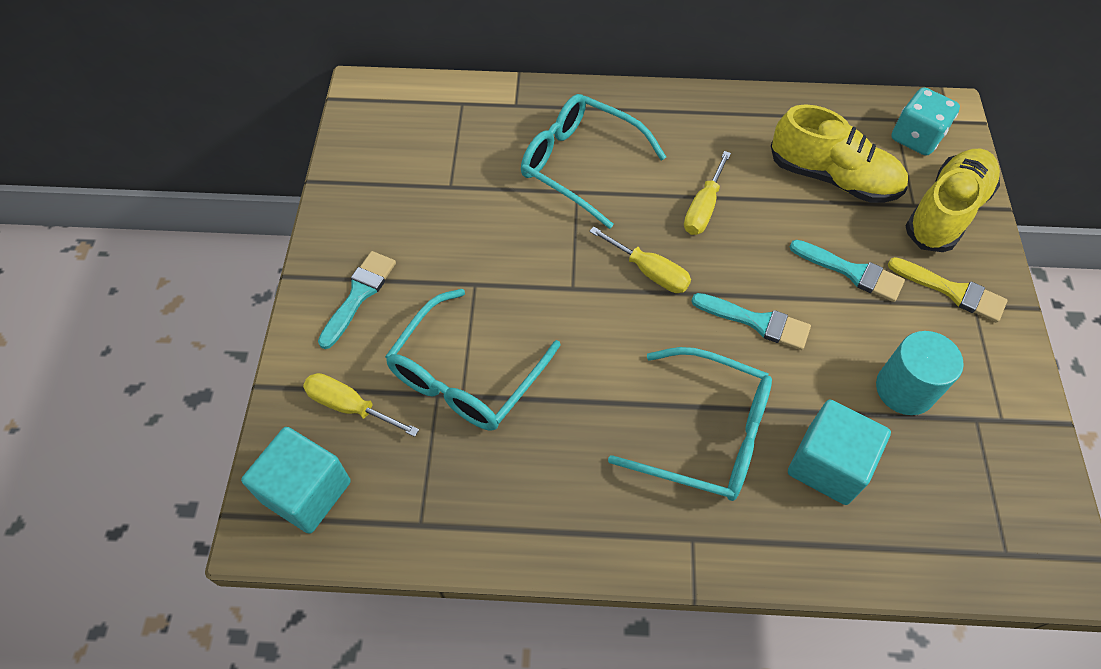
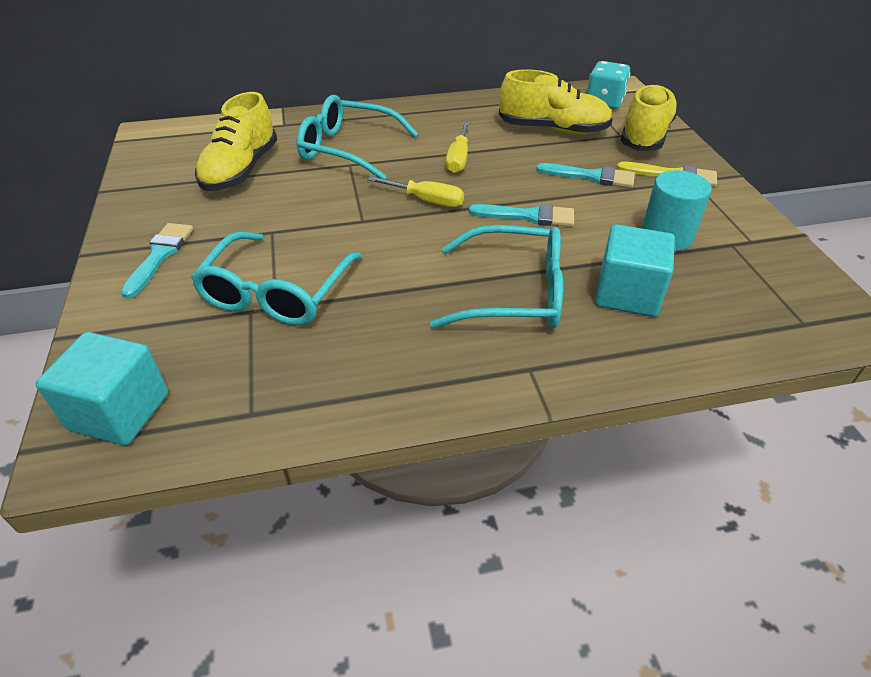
camera: 15 degrees left, 15 degrees down
(350, 406) = (160, 335): yellow screwdriver -> none
(456, 177) = (241, 170): none -> yellow shoe

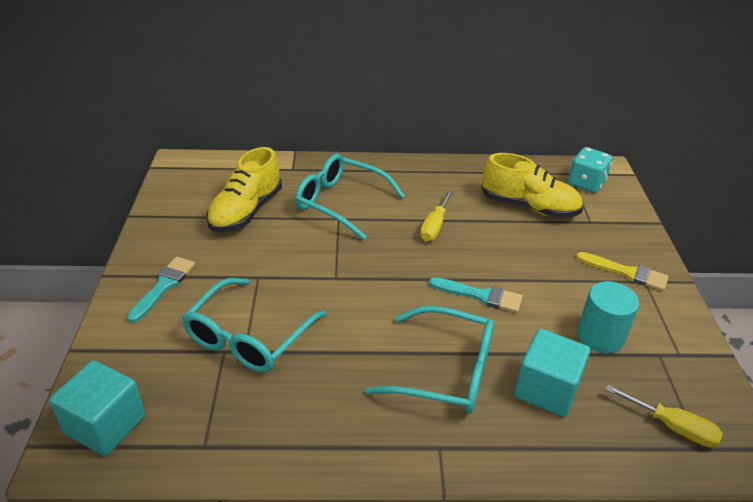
camera: 10 degrees right, 5 degrees down
(427, 201) = (395, 266): yellow screwdriver -> yellow screwdriver (672, 427)
(591, 176) = (550, 262): turquoise brush -> none
(645, 135) = (614, 225): yellow shoe -> none

